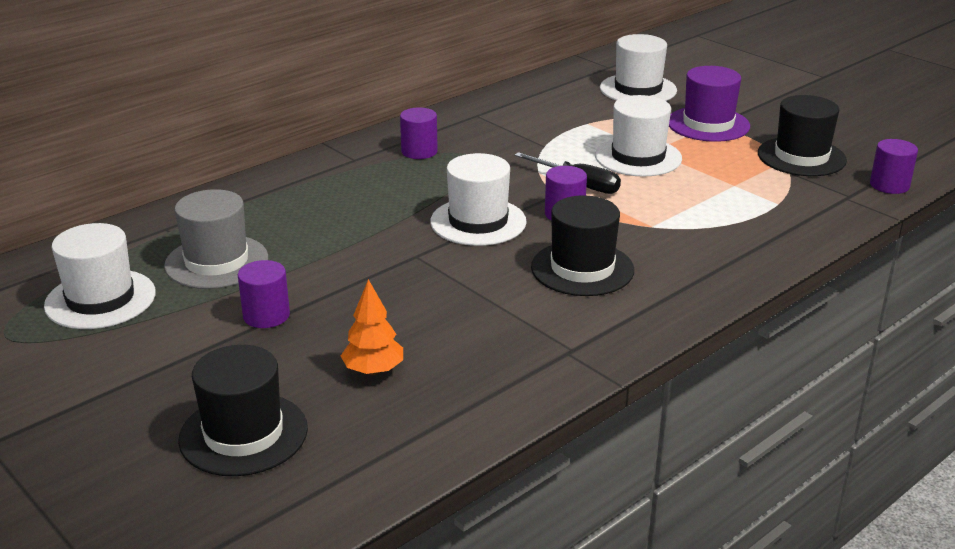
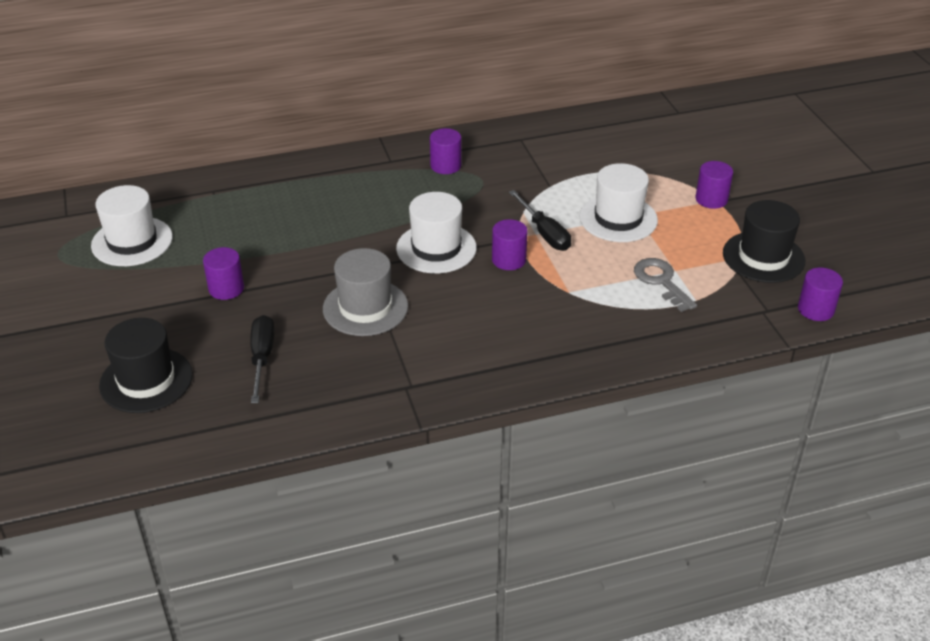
camera: 25 degrees right, 10 degrees up
(216, 262) = (226, 231): grey hat -> grey hat (365, 307)
(373, 371) = (262, 358): orange tree -> black screwdriver
(582, 269) = (479, 316): black hat -> none
(638, 89) = (683, 144): white hat -> none
(708, 124) = (711, 199): purple hat -> purple cylinder
(731, 197) = (661, 281): none -> grey key

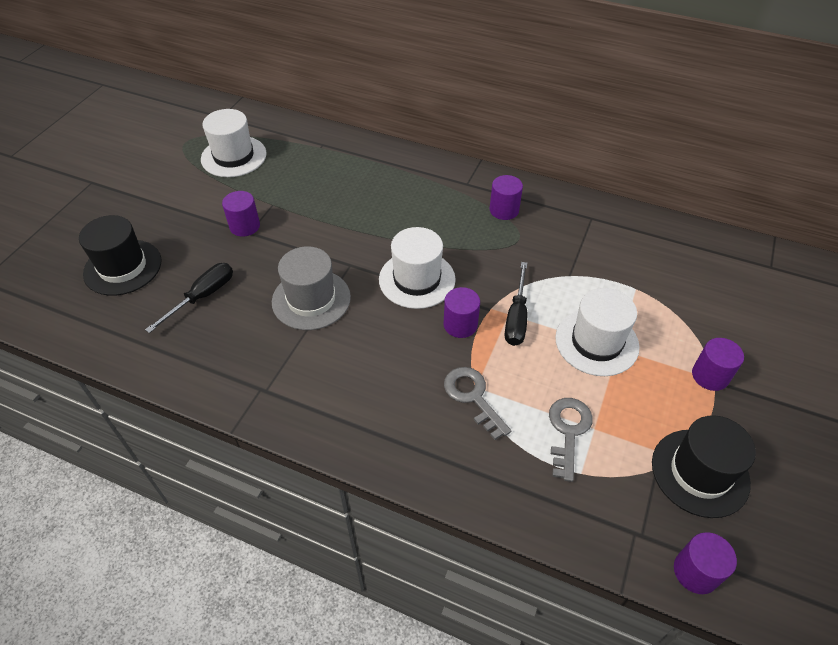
camera: 40 degrees right, 10 degrees up
(574, 299) = (473, 397): none -> grey key

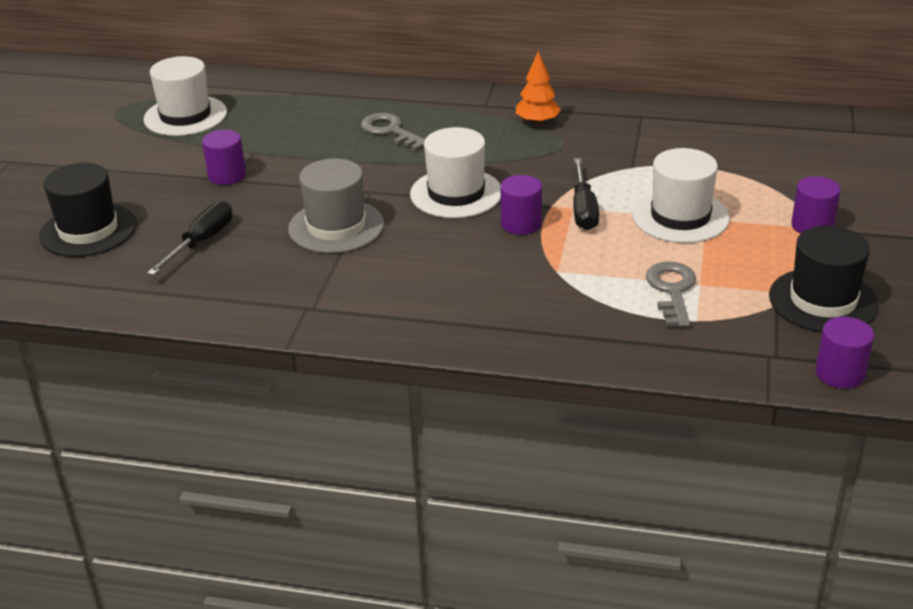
camera: 10 degrees left, 15 degrees down
(473, 397) = (556, 279): grey key -> grey key (390, 131)
(504, 210) = (537, 122): purple cylinder -> orange tree

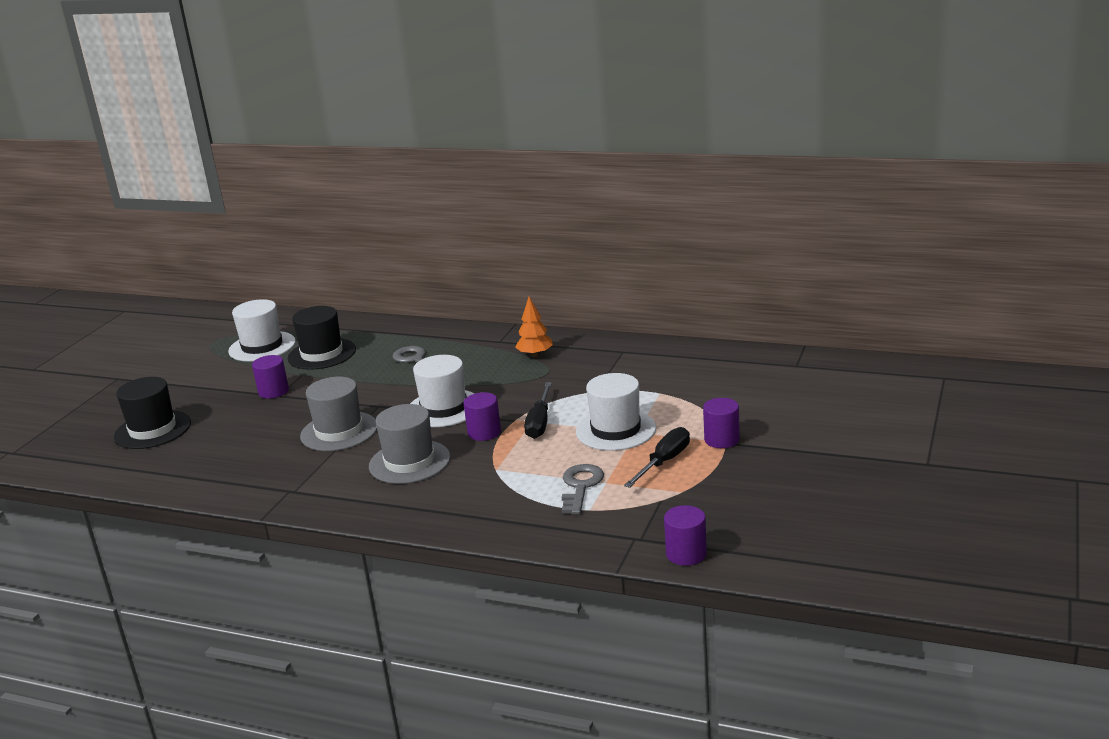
camera: 10 degrees right, 10 degrees down
(201, 242) = (232, 440): black screwdriver -> black screwdriver (664, 462)
(444, 265) = (409, 462): none -> grey hat
(823, 300) = (701, 498): black hat -> black hat (322, 354)

